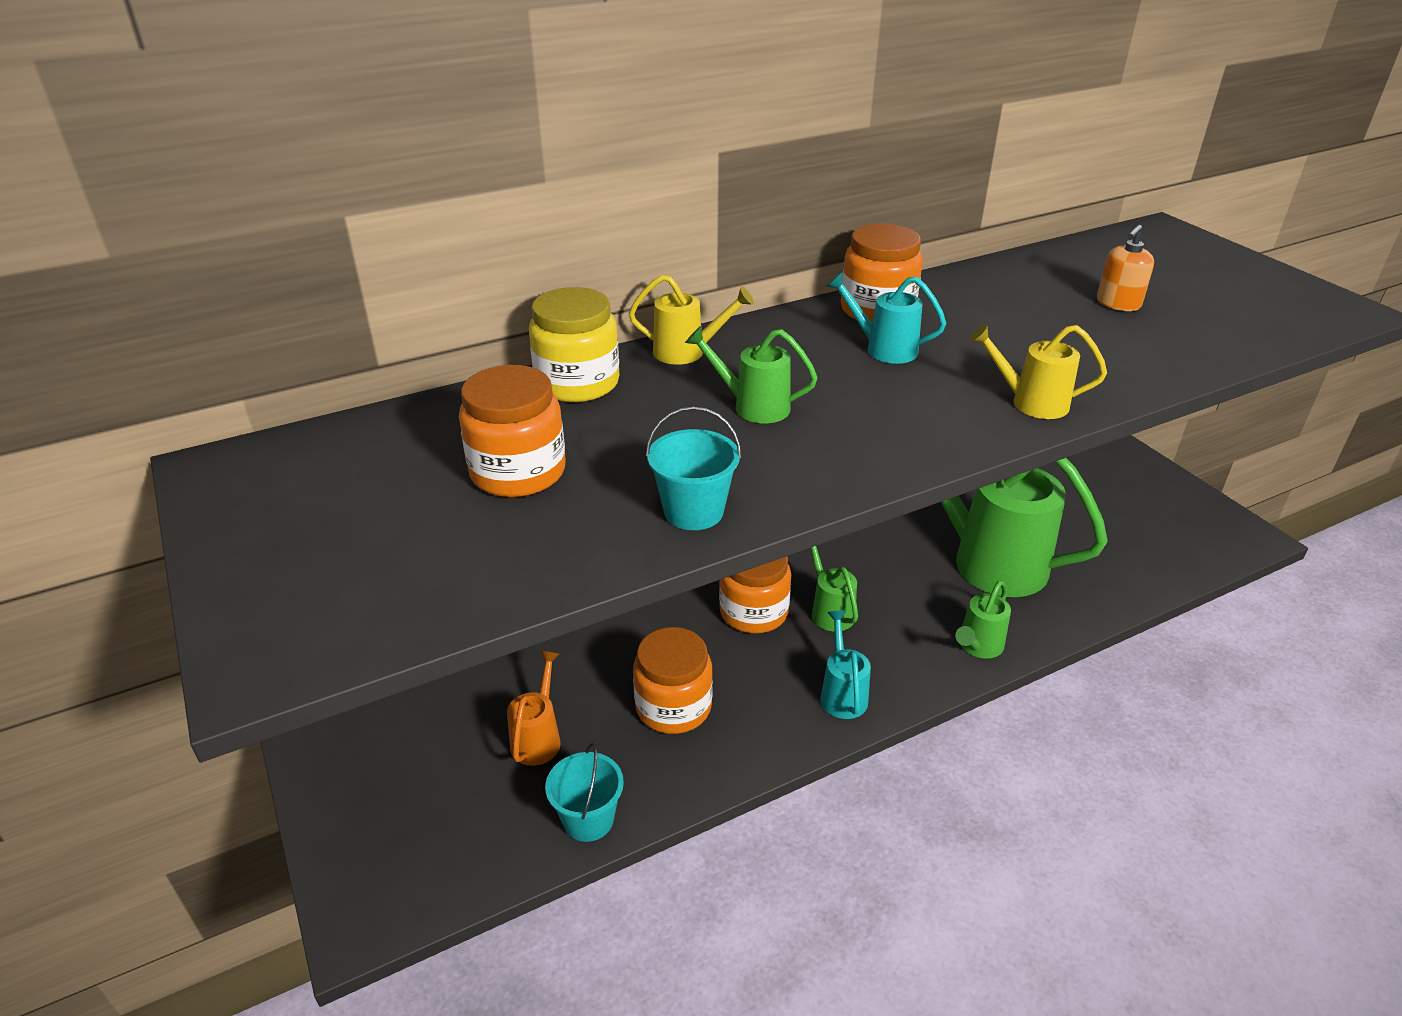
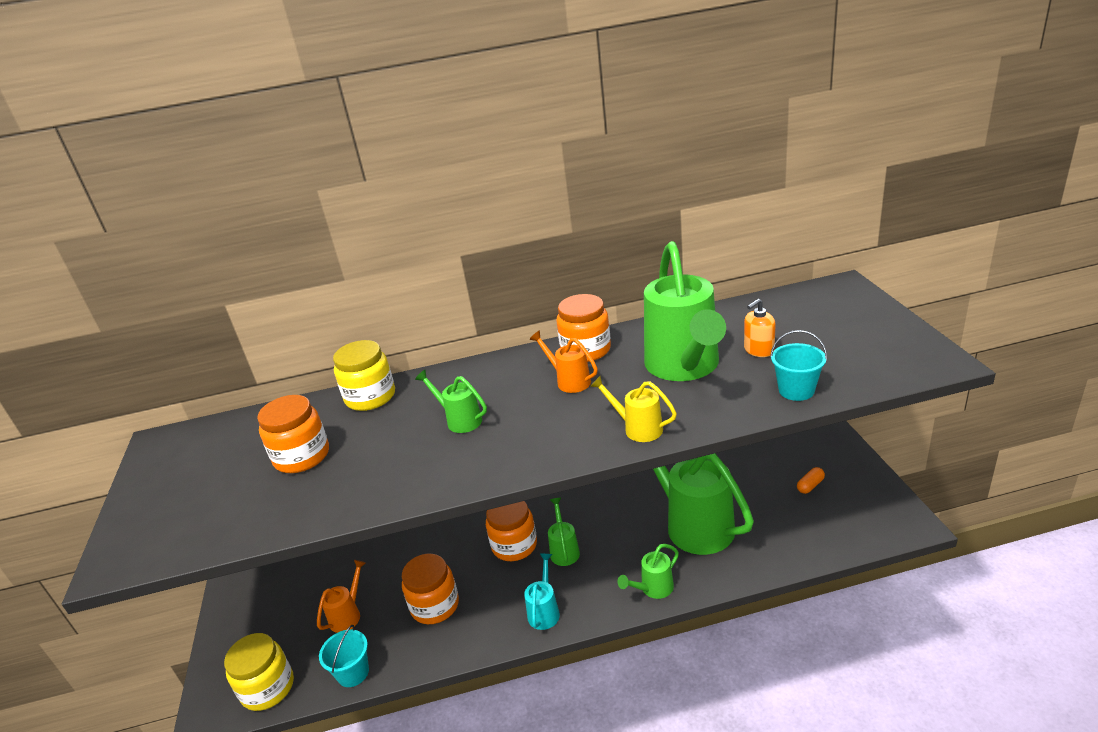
camera: 20 degrees right, 5 degrees down
(452, 864) = (268, 688): none -> yellow jar
(686, 352) = (446, 378): yellow watering can -> none
(693, 511) = (379, 491): turquoise bucket -> turquoise bucket (796, 390)
(884, 349) = (569, 381): turquoise watering can -> orange watering can
(1034, 326) = (684, 367): none -> green watering can
(1110, 501) = (810, 485): none -> orange capsule

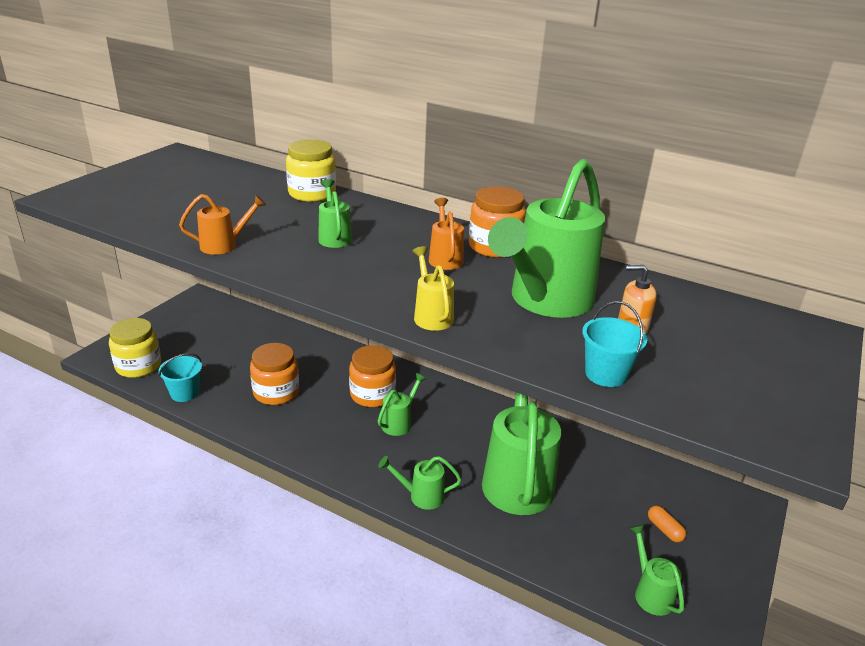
camera: 35 degrees right, 0 degrees up
(302, 456) = (221, 202): orange jar -> none
(348, 615) = (226, 360): orange watering can -> orange watering can (224, 245)
(544, 611) = (331, 449): turquoise watering can -> none
(810, 485) = (664, 529): orange capsule -> orange capsule turned 60 degrees clockwise
(853, 530) = (650, 593): none -> green watering can

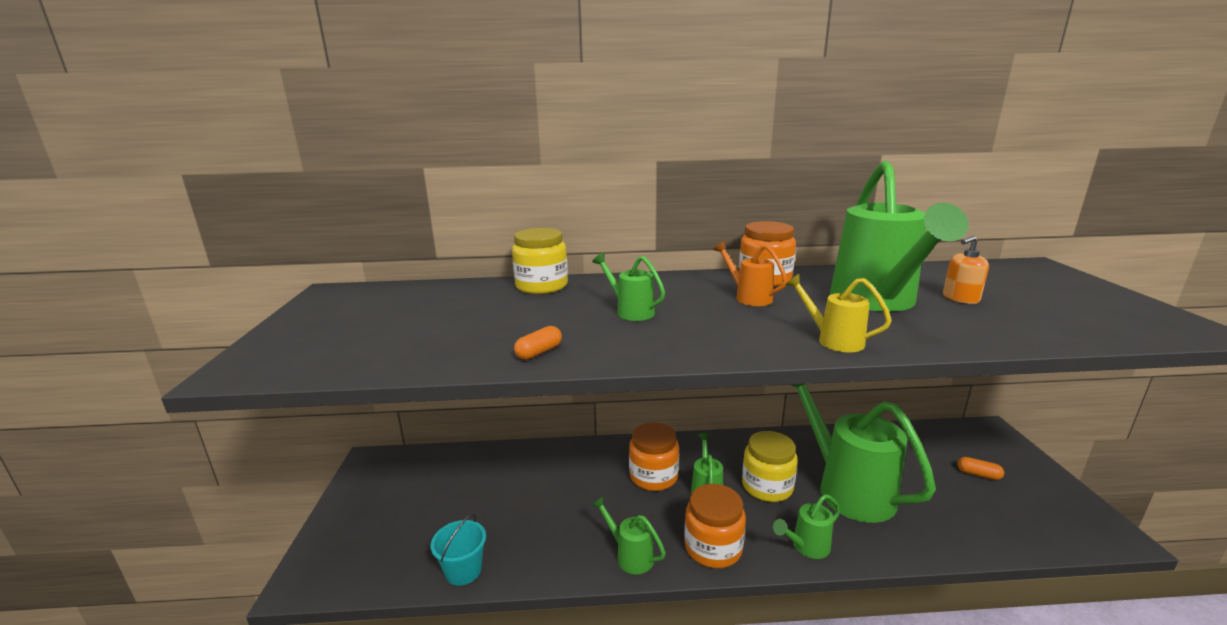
camera: 30 degrees left, 10 degrees down
(138, 366) = (371, 568): yellow jar -> yellow jar (767, 486)
(224, 245) = (539, 352): orange watering can -> orange capsule
(276, 392) = (563, 519): orange jar -> orange jar (713, 547)
(606, 374) = (1021, 333): turquoise bucket -> none
(650, 593) = (1040, 528): green watering can -> green watering can (630, 556)

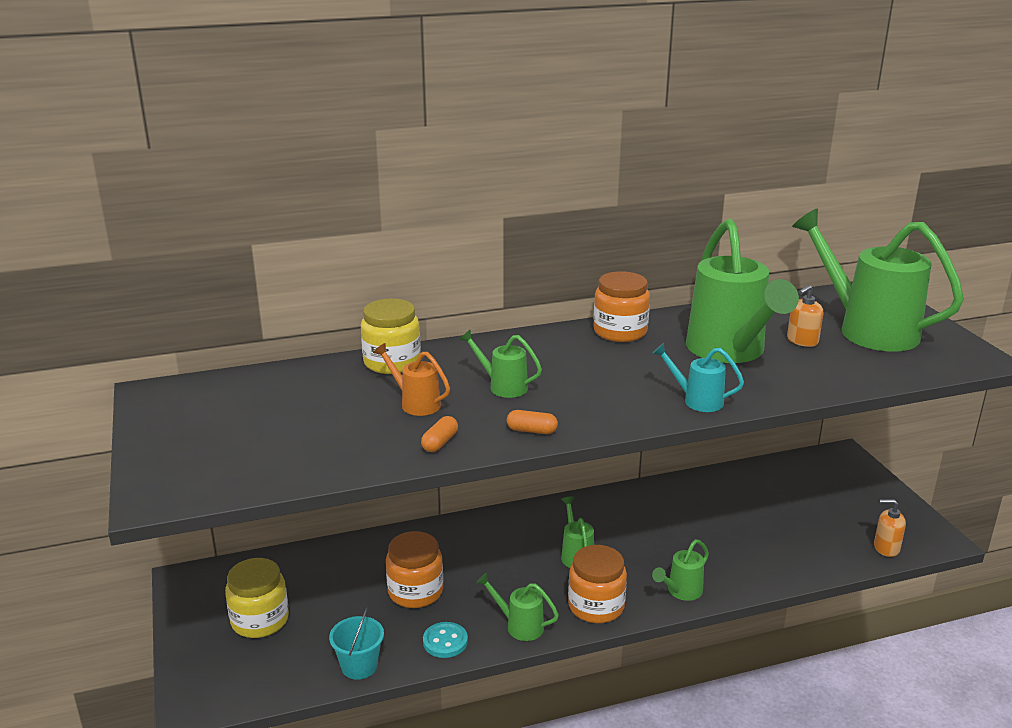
camera: 15 degrees left, 5 degrees up
(553, 559) = (445, 641): none -> turquoise button
(653, 476) = (518, 549): orange jar -> orange jar (415, 592)
(749, 297) = (611, 358): orange watering can -> orange watering can (416, 403)
(767, 486) = (635, 542): yellow jar -> yellow jar (260, 620)
(834, 340) = (697, 400): yellow watering can -> turquoise watering can
(847, 488) = (712, 533): green watering can -> green watering can (868, 330)
(978, 474) = (831, 502): orange capsule -> orange capsule (531, 431)
(1047, 534) = (886, 548): none -> orange soap dispenser

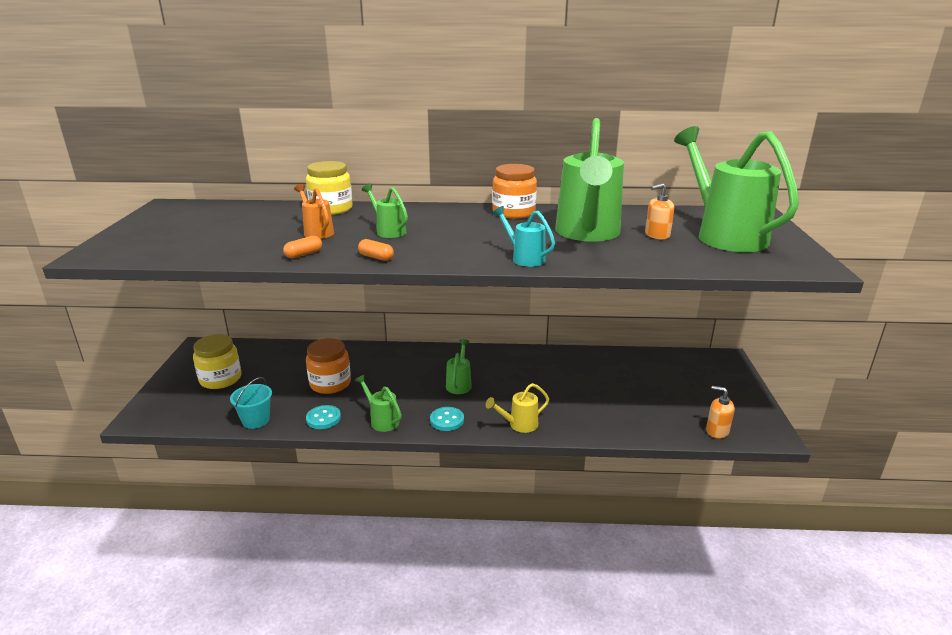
camera: 20 degrees right, 0 degrees up
(596, 606) = (447, 420): orange jar -> turquoise button
(681, 591) = (519, 425): green watering can -> yellow watering can

